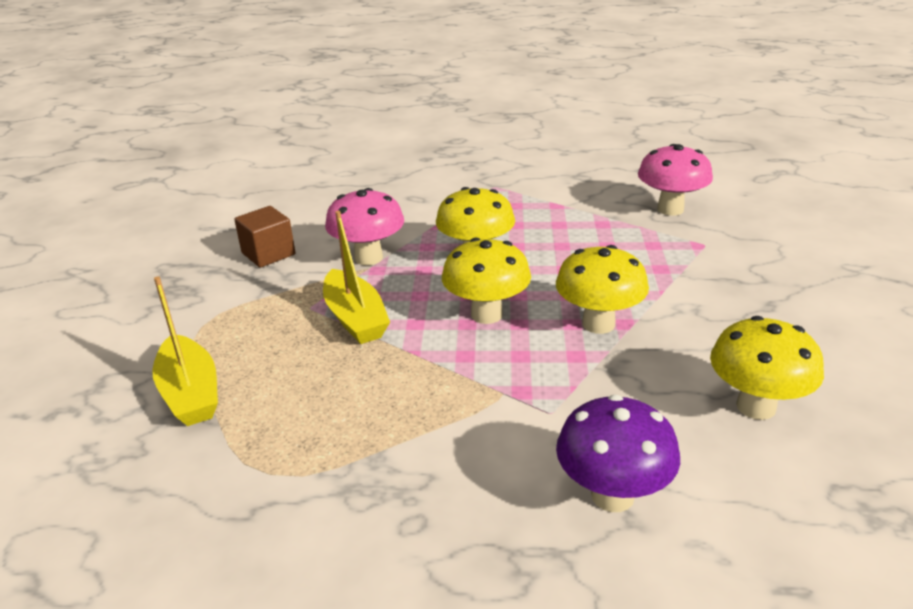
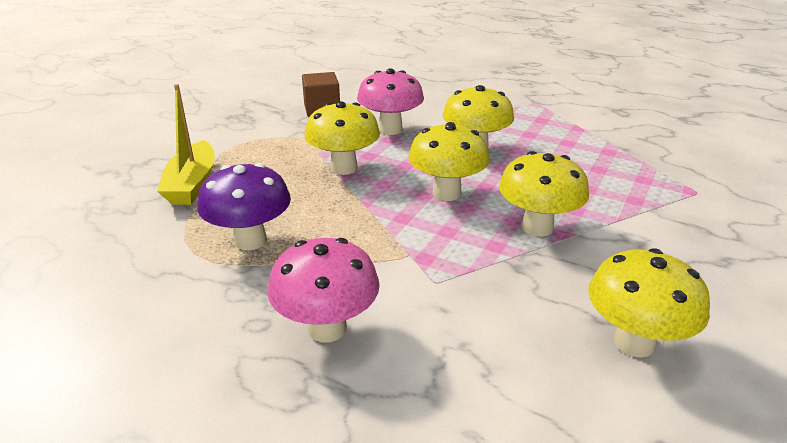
camera: 25 degrees right, 0 degrees up
(355, 318) = (344, 168): yellow boat -> yellow mushroom
(612, 495) = (431, 365): purple mushroom -> purple mushroom (250, 240)
(670, 209) = (686, 155): pink mushroom -> pink mushroom (327, 328)

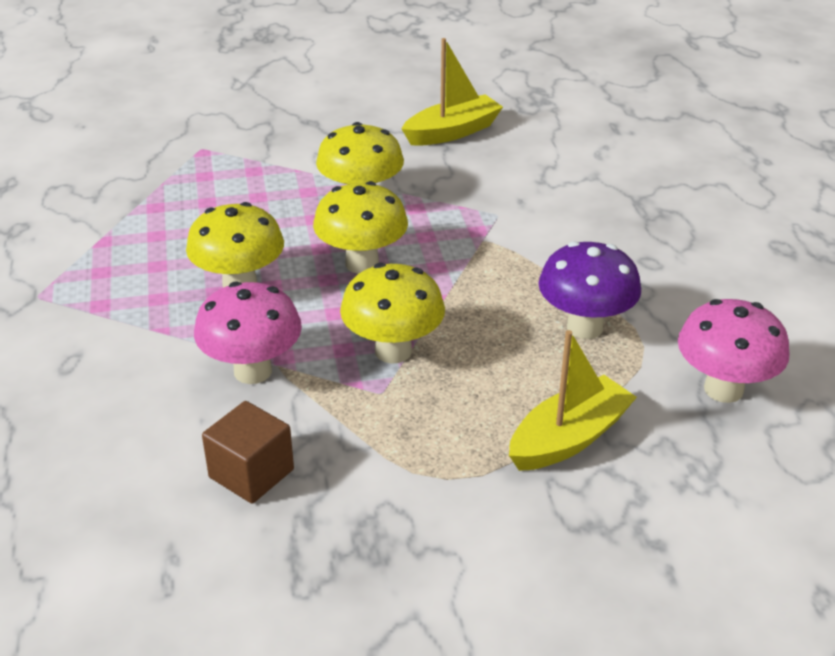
camera: 130 degrees left, 5 degrees up
(327, 328) = (607, 233): pink mushroom -> pink mushroom (723, 389)
(634, 342) = (452, 132): yellow mushroom -> yellow boat

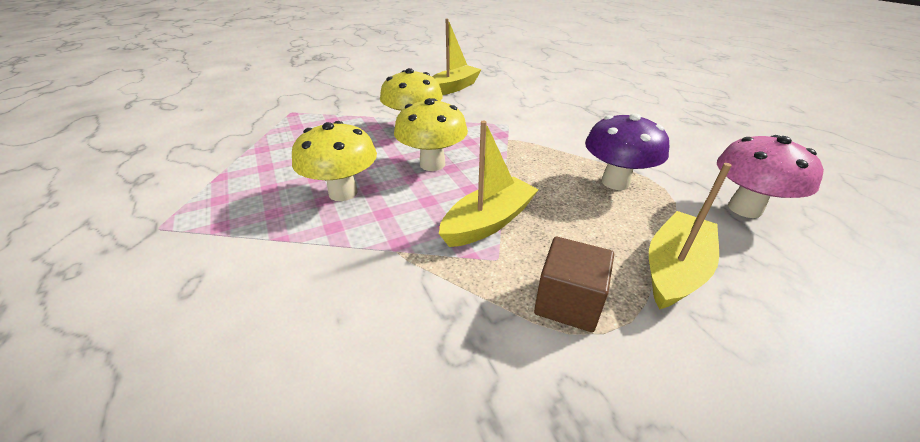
camera: 15 degrees left, 0 degrees up
(251, 473) = (409, 374): brown cube -> brown cube (568, 302)
(253, 371) = (375, 260): pink mushroom -> none
(393, 351) = (488, 222): yellow mushroom -> yellow boat

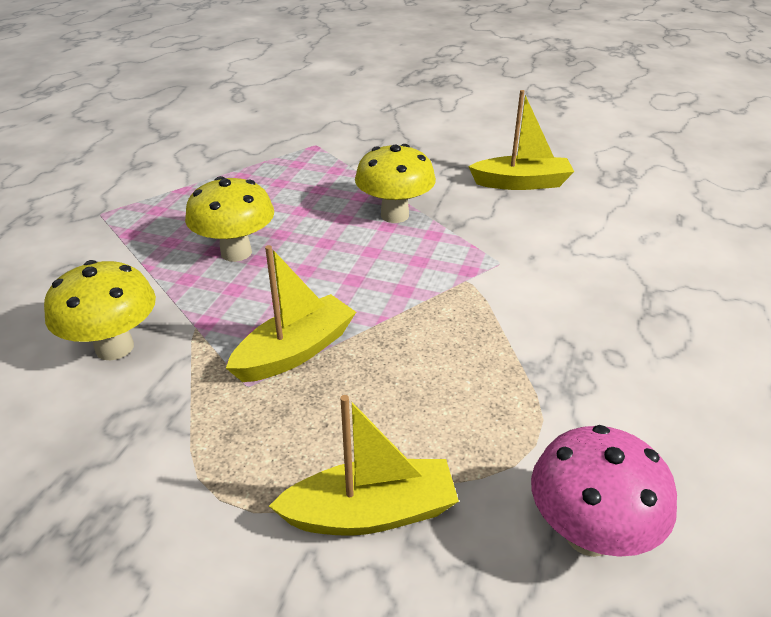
camera: 45 degrees right, 0 degrees up
(432, 164) = (345, 266): yellow mushroom -> yellow mushroom (114, 347)
(488, 222) = (295, 351): yellow boat -> yellow boat turned 45 degrees counterclockwise
(568, 302) = (236, 458): brown cube -> none
(615, 182) = (490, 398): purple mushroom -> none

